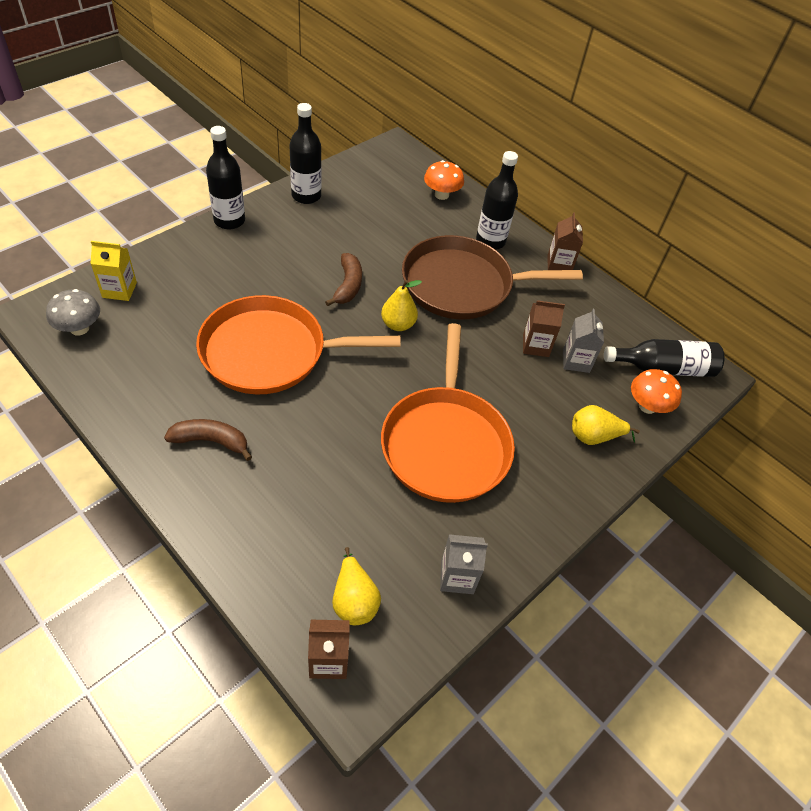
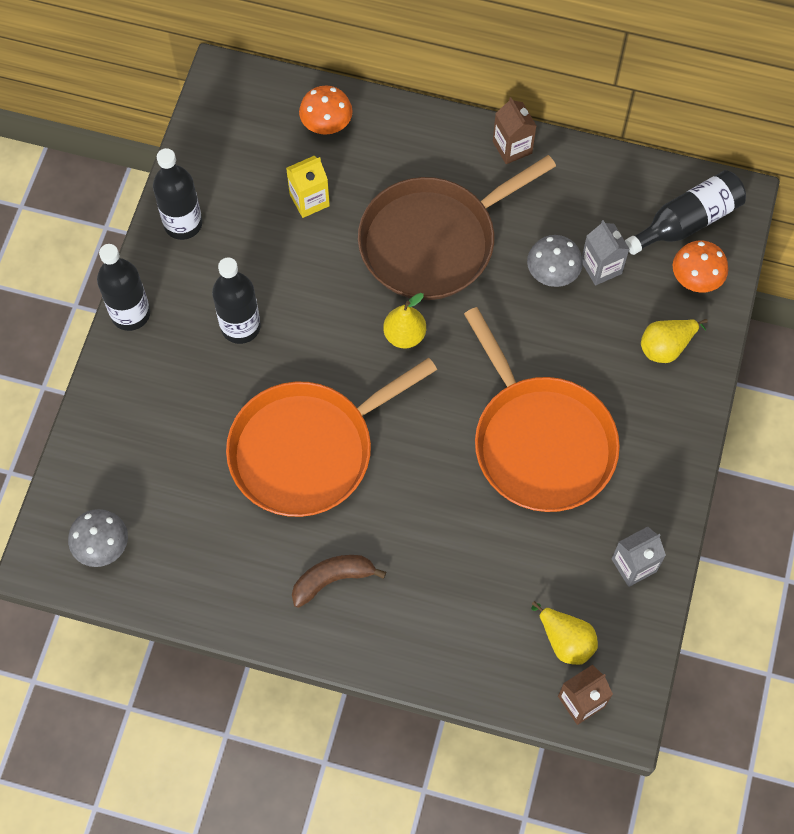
camera: 25 degrees left, 15 degrees up
(119, 290) = (99, 477): yellow carton -> yellow carton (309, 200)
(348, 285) = (320, 319): brown banana -> none
(490, 241) = (422, 160): black bottle -> black bottle (240, 326)
(535, 345) = (552, 273): brown carton -> grey mushroom

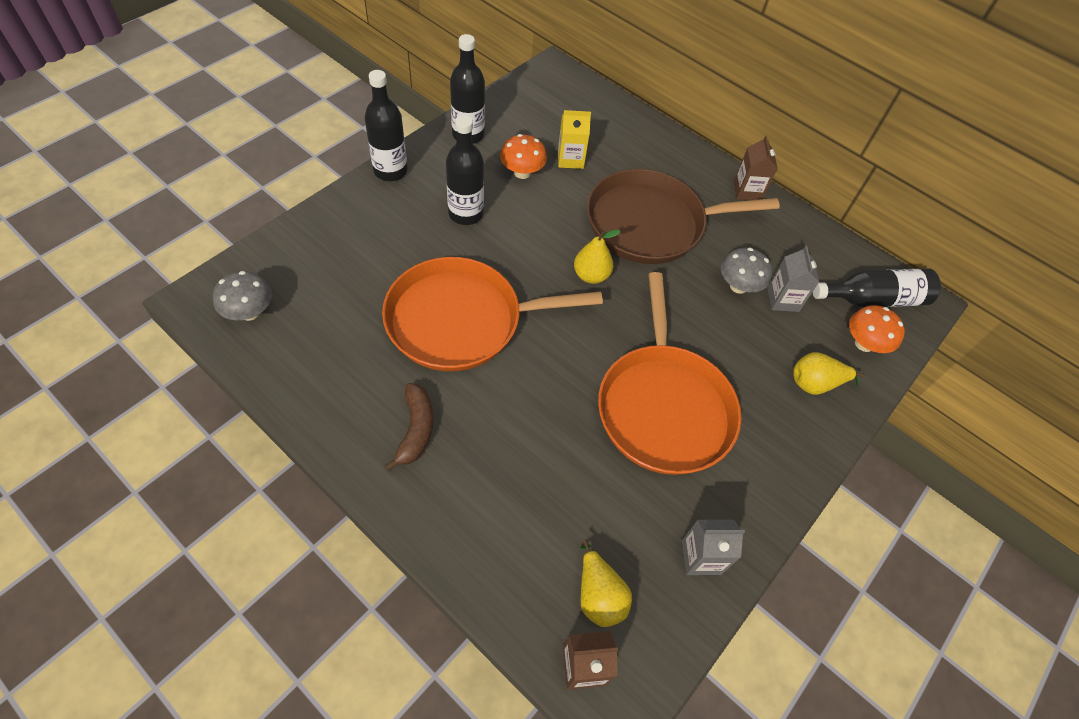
camera: 20 degrees right, 10 degrees down
(326, 125) = (611, 121): orange mushroom -> orange mushroom (522, 173)
(332, 579) = (416, 429): brown banana -> brown banana turned 90 degrees clockwise

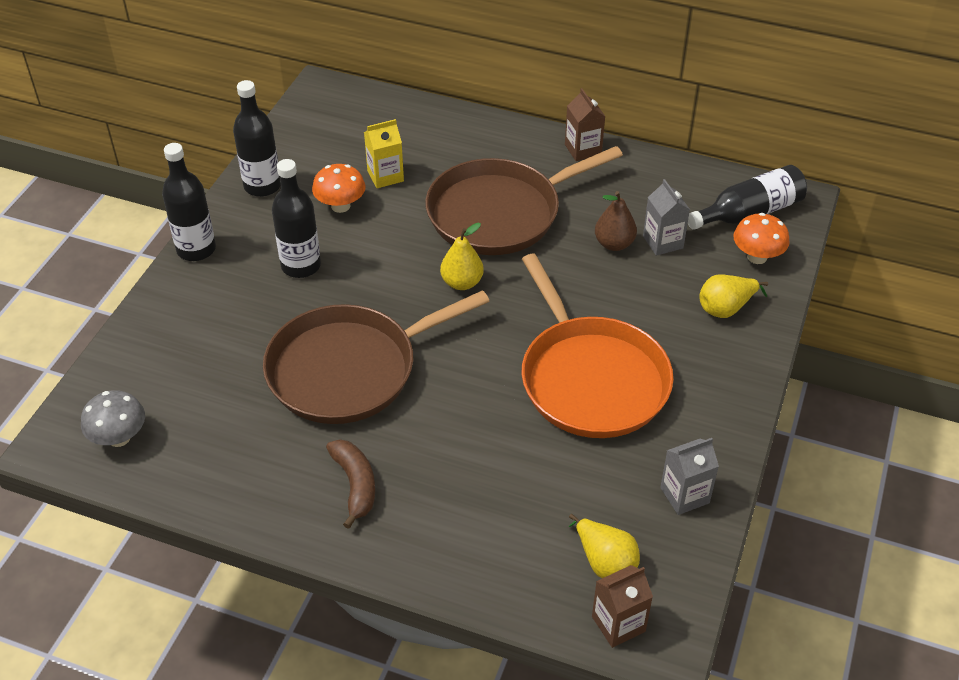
camera: 15 degrees left, 10 degrees down
(461, 320) = (349, 369): orange pan -> brown pan
(738, 286) = (614, 244): grey mushroom -> brown pear

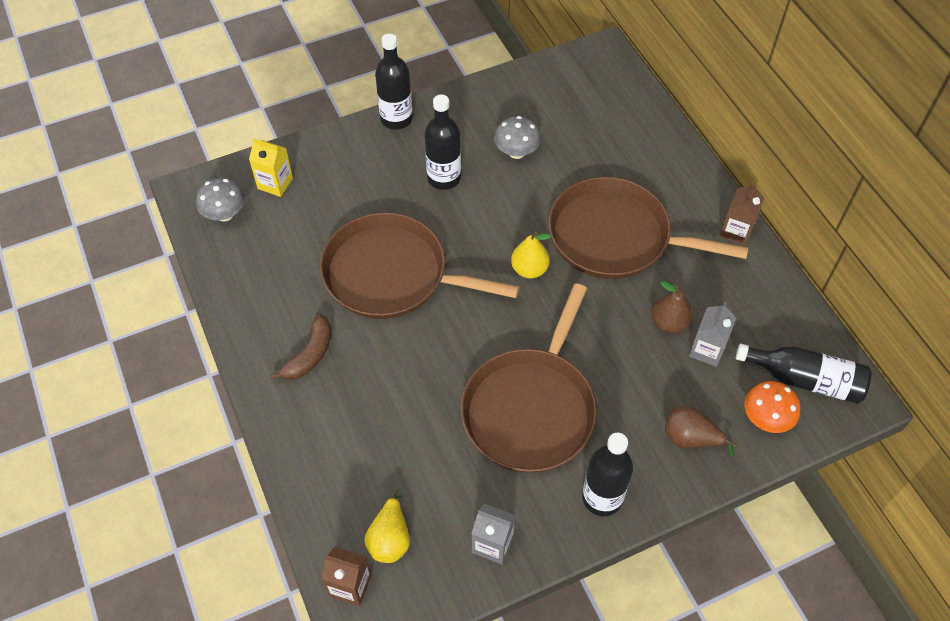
camera: 45 degrees right, 10 degrees up
(262, 186) = (484, 101): black bottle -> black bottle (602, 498)
(340, 206) = (516, 152): orange mushroom -> grey mushroom
(385, 176) = (570, 151): yellow carton -> yellow carton (275, 183)
(591, 379) = (531, 409): orange pan -> brown pan
(726, 308) = (690, 438): yellow pear -> brown pear

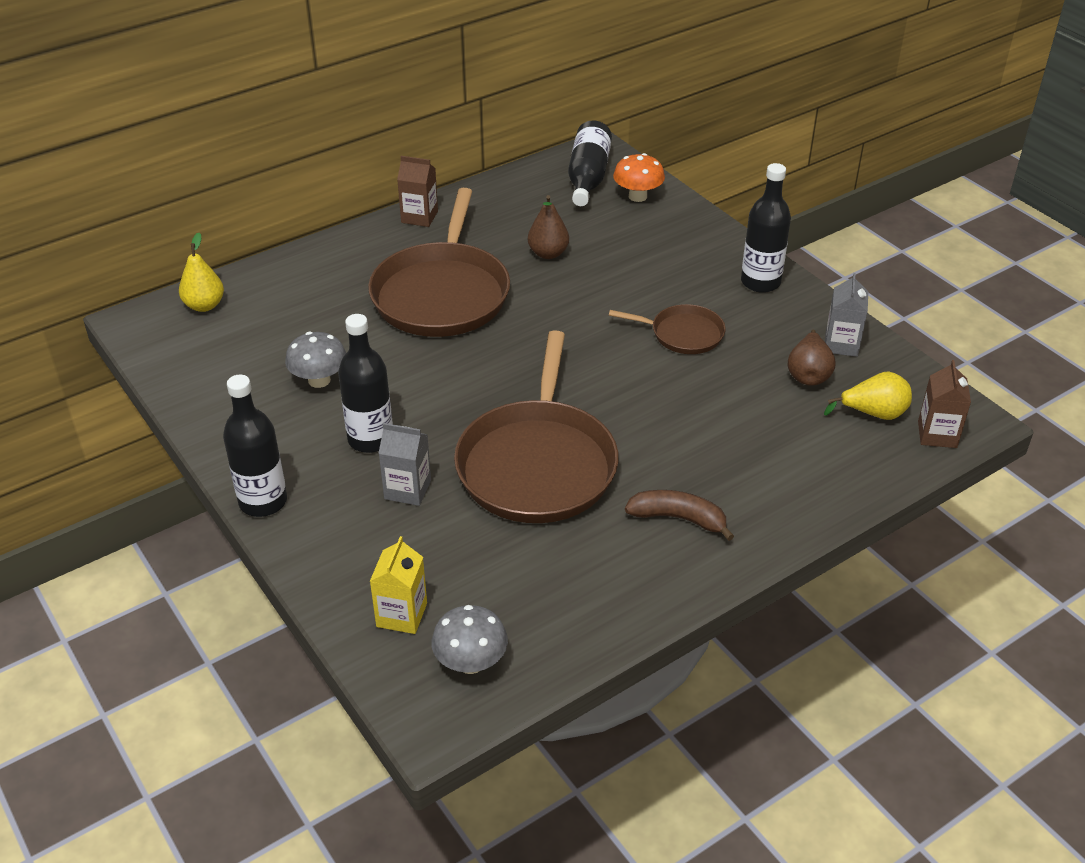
camera: 100 degrees left, 15 degrees down
(529, 269) = (502, 352): yellow pear -> yellow pear (204, 305)
(531, 409) = (683, 334): brown pan -> brown pan, size x0.50
(690, 438) = (675, 236): brown pear -> brown pear (808, 374)
(707, 350) = (573, 230): grey carton -> grey carton (407, 489)

